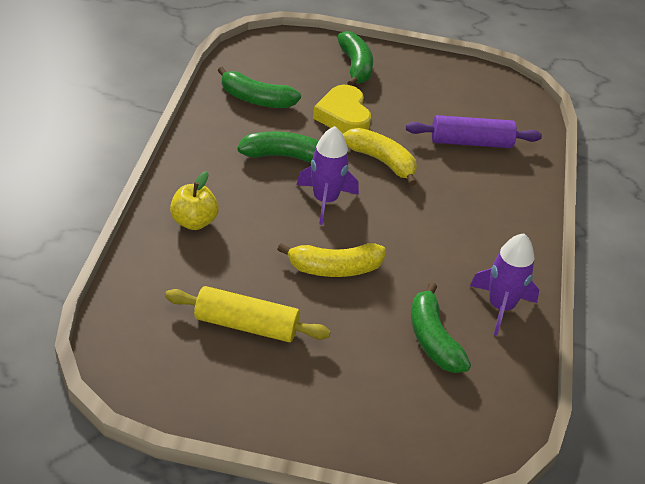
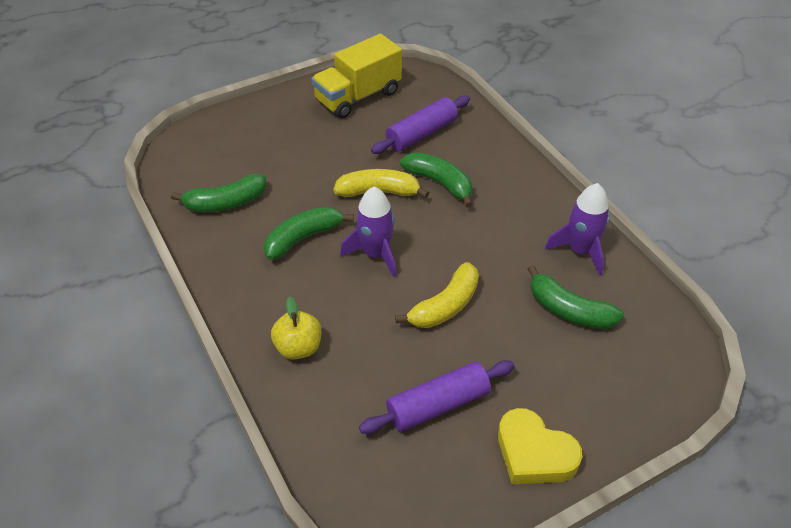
camera: 35 degrees left, 5 degrees up
(246, 325) = (438, 405): yellow rolling pin -> purple rolling pin
(343, 116) = (309, 173): yellow heart -> yellow heart (534, 453)
(355, 67) = (271, 124): green banana -> green banana (440, 183)
(450, 86) = (358, 96): none -> yellow truck

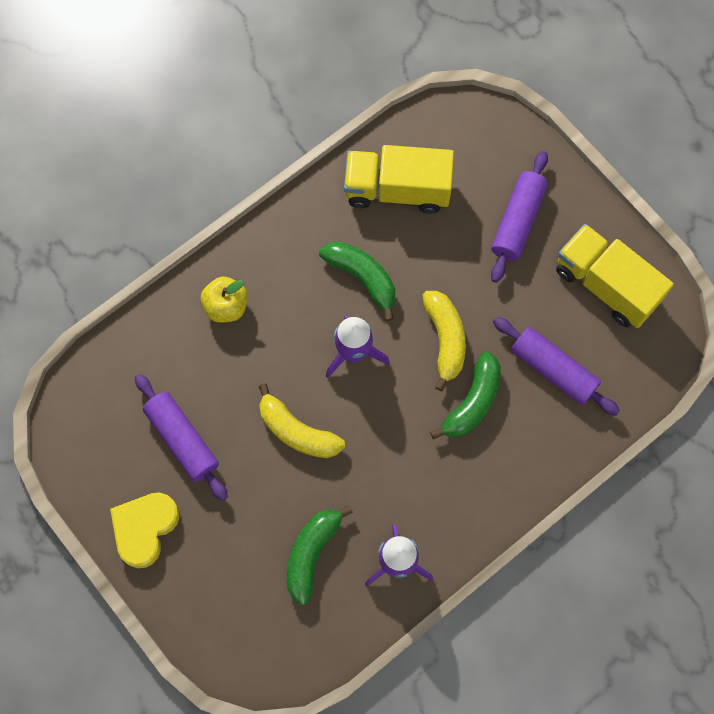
camera: 80 degrees right, 25 degrees up
(225, 203) = (397, 189): green banana -> yellow truck
(286, 135) = (517, 221): none -> purple rolling pin

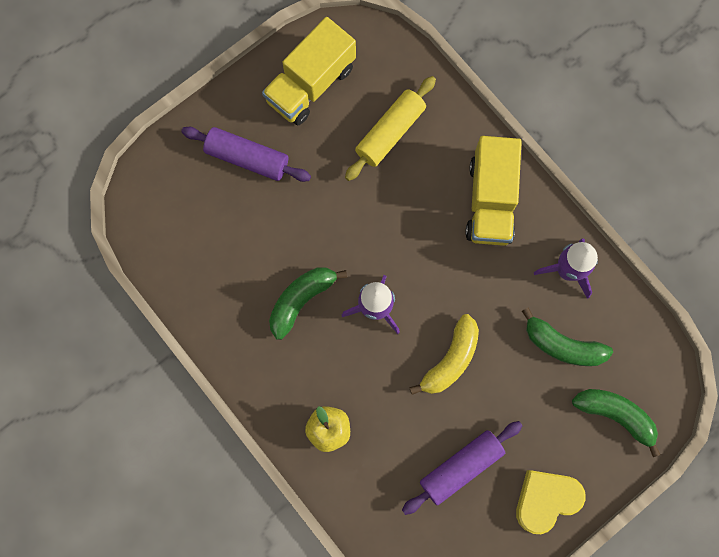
camera: 90 degrees left, 5 degrees up
(145, 528) = (546, 499): yellow heart -> yellow heart turned 120 degrees clockwise
(397, 189) = (212, 267): yellow truck -> yellow truck (490, 201)
(445, 339) = (362, 225): yellow banana -> none
(472, 402) = (421, 203): green banana -> green banana (616, 415)
(553, 370) = (390, 132): purple rolling pin -> yellow rolling pin

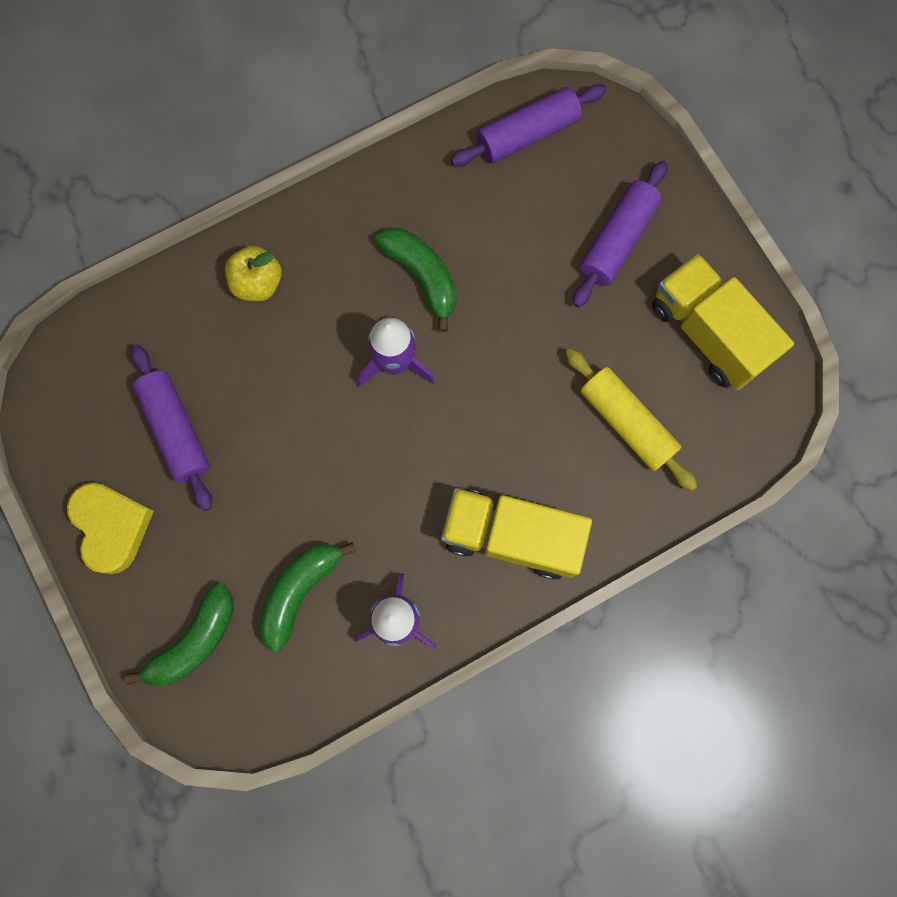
camera: 100 degrees right, 0 degrees up
(167, 239) = (527, 134): none -> purple rolling pin
(450, 360) = (311, 443): yellow banana -> none

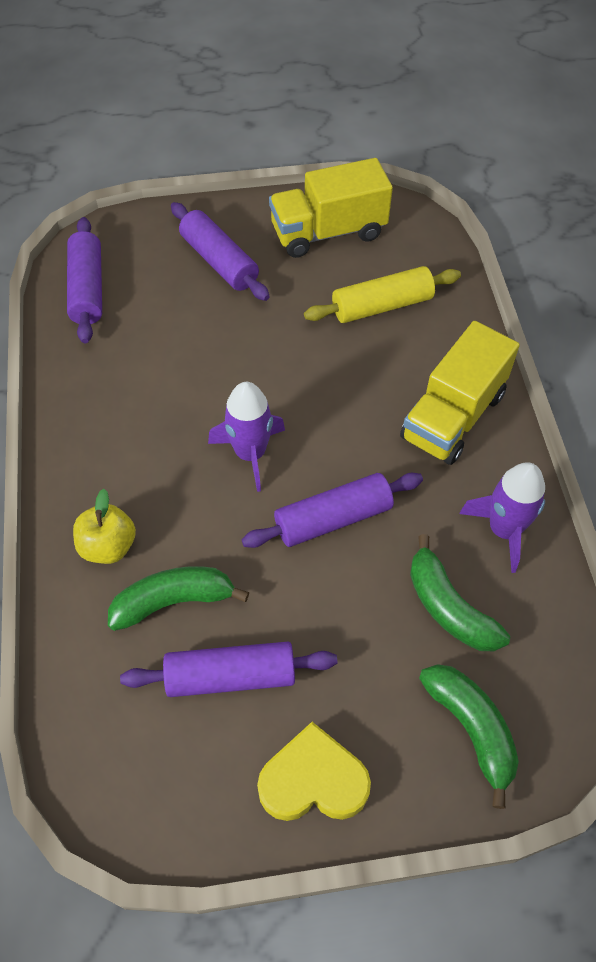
camera: 70 degrees left, 20 degrees down
(353, 461) = (333, 519): none -> purple rolling pin
(422, 276) = (177, 406): green banana -> green banana (174, 601)

